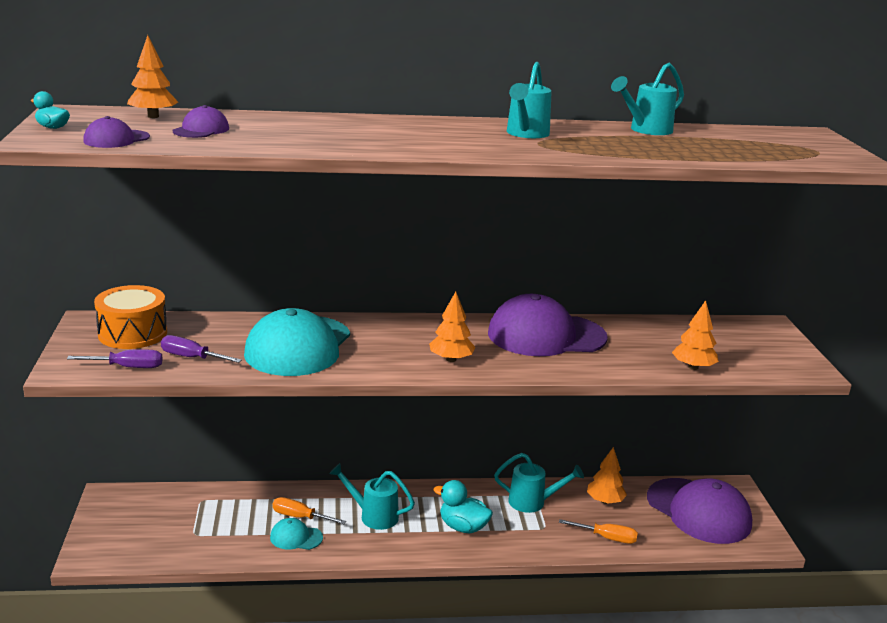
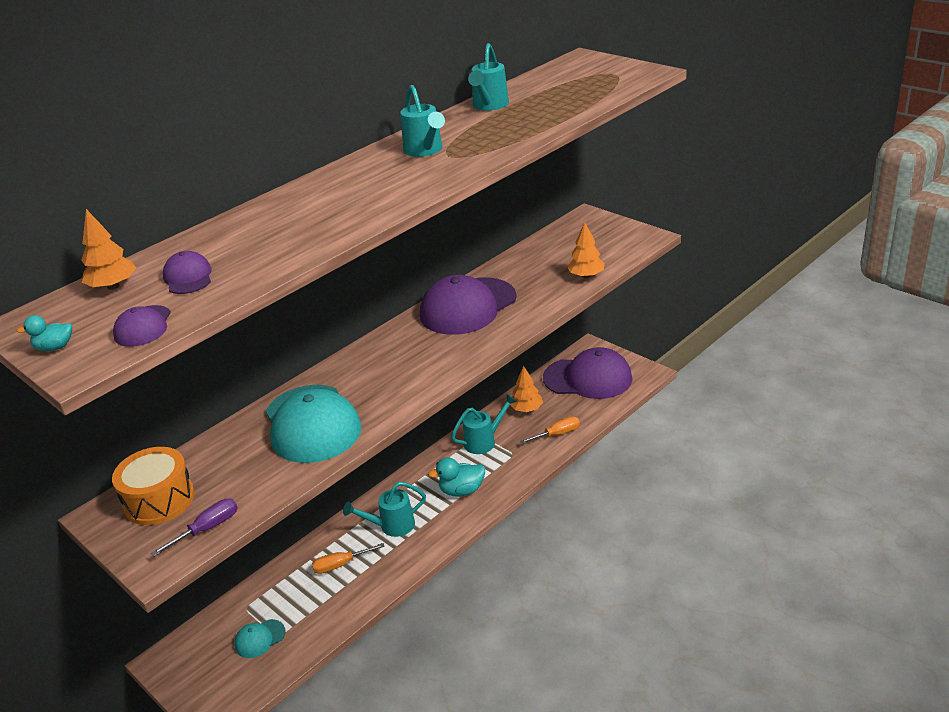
camera: 35 degrees left, 10 degrees up
(192, 358) = (246, 486): purple screwdriver -> none
(296, 537) = (358, 581): turquoise cap -> turquoise cap (259, 639)
(451, 359) = (435, 364): orange tree -> none

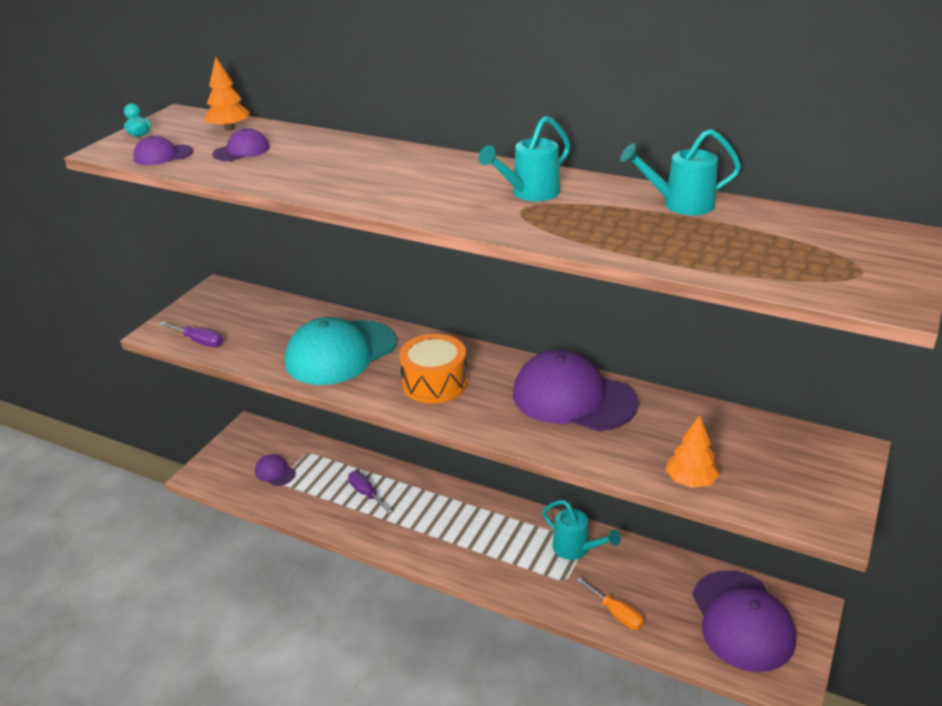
camera: 70 degrees right, 0 degrees up
(159, 500) = (233, 308): orange drum -> orange drum (434, 383)
(259, 639) = (275, 472): turquoise cap -> purple cap
(341, 565) = (366, 494): orange screwdriver -> purple screwdriver
(392, 526) = (424, 513): turquoise watering can -> none
(462, 490) = (490, 552): turquoise duck -> none
(526, 409) = (649, 573): orange tree -> none

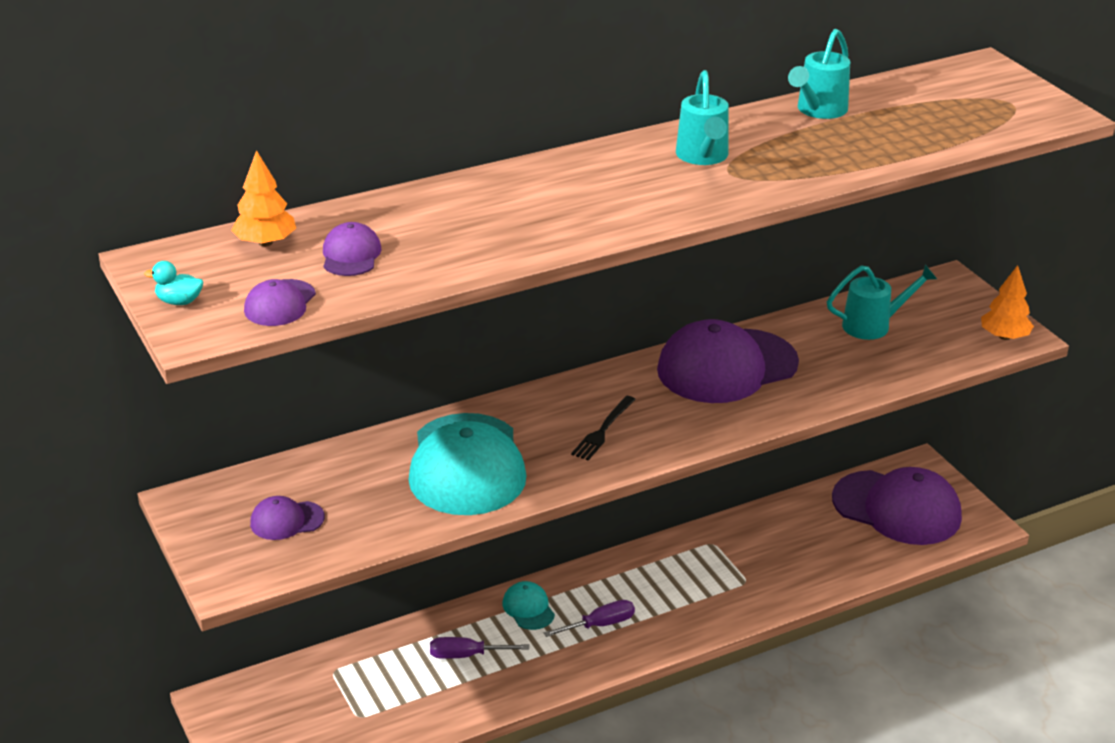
camera: 55 degrees left, 0 degrees up
(199, 341) = (298, 556): purple screwdriver -> purple screwdriver (599, 625)
(275, 472) = (336, 713): purple cap -> purple cap (286, 520)
(431, 495) = (528, 608): none -> turquoise cap
(434, 383) = (603, 430): orange drum -> black fork
(576, 549) = (715, 552): turquoise watering can -> turquoise watering can (873, 325)
(616, 613) = (818, 573): orange screwdriver -> none
(690, 481) = (905, 368): orange tree -> orange tree (1004, 336)

